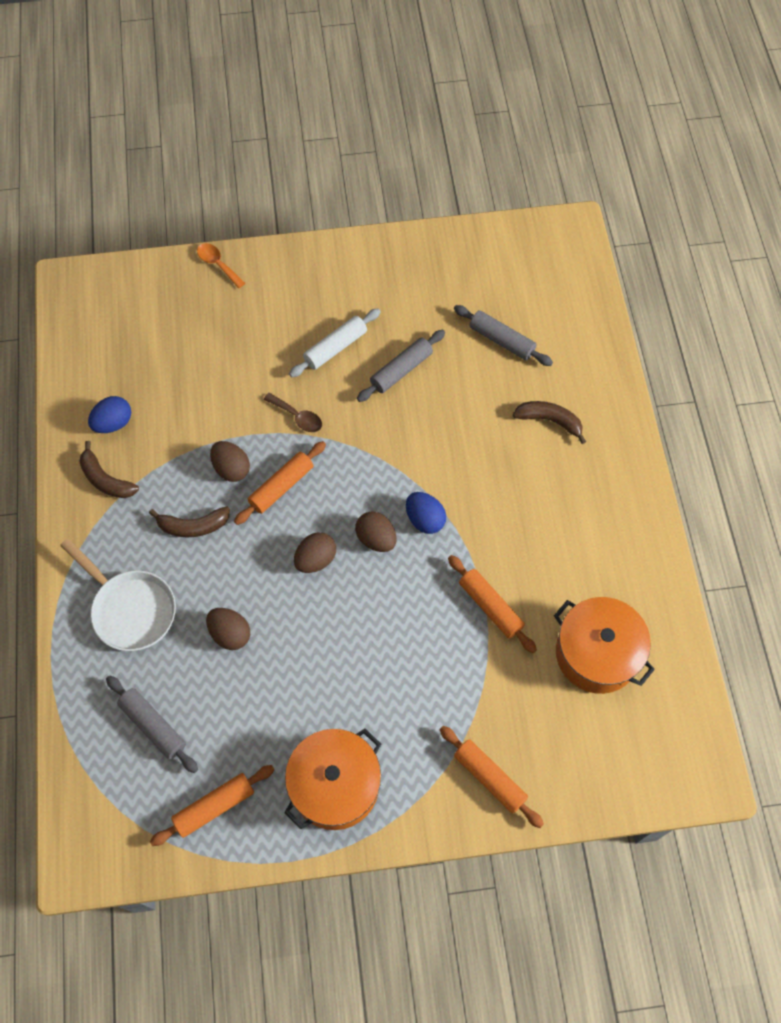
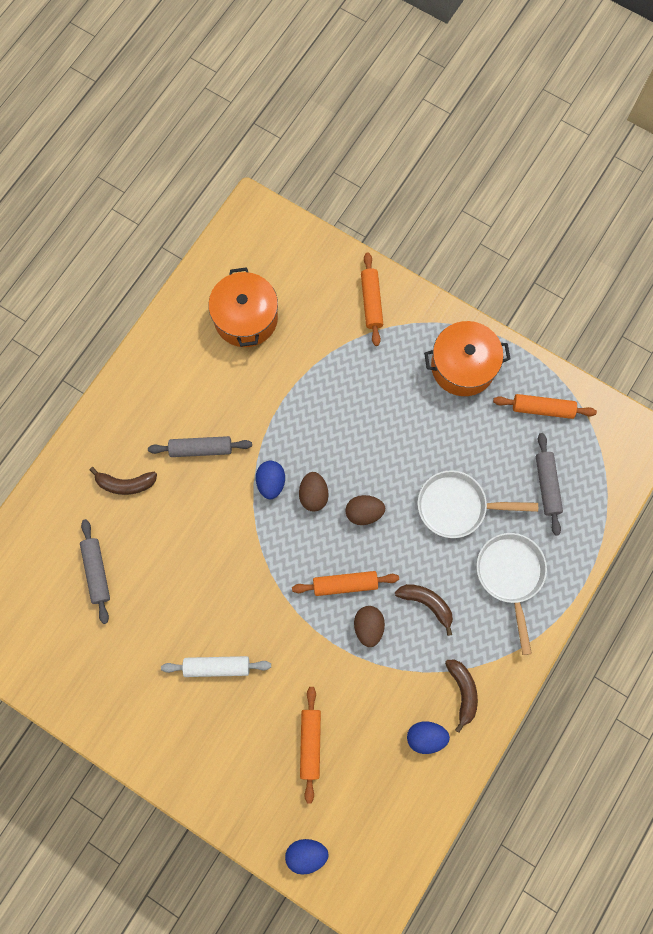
camera: 140 degrees left, 10 degrees up
(151, 281) = (306, 854): none -> blue egg
(218, 264) = (242, 825): orange spoon -> none
(230, 634) = (457, 506): brown egg -> white pan
(297, 417) = (291, 630): brown spoon -> none
(401, 370) = (187, 607): grey rolling pin -> grey rolling pin (201, 449)
(490, 606) = (281, 394): orange rolling pin -> orange rolling pin (310, 743)
(549, 421) = (125, 484): brown banana -> brown banana turned 60 degrees counterclockwise

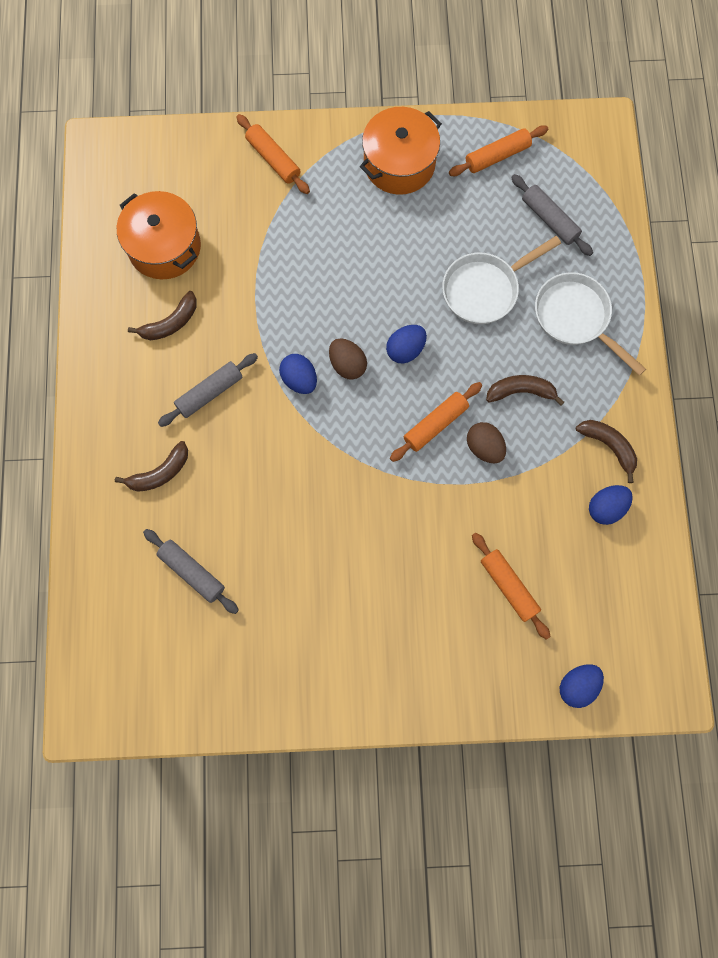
camera: 35 degrees left, 0 degrees up
(210, 378) = (170, 323): none -> brown banana
(217, 666) = (372, 579): white rolling pin -> none
(364, 513) = (405, 350): brown egg -> blue egg

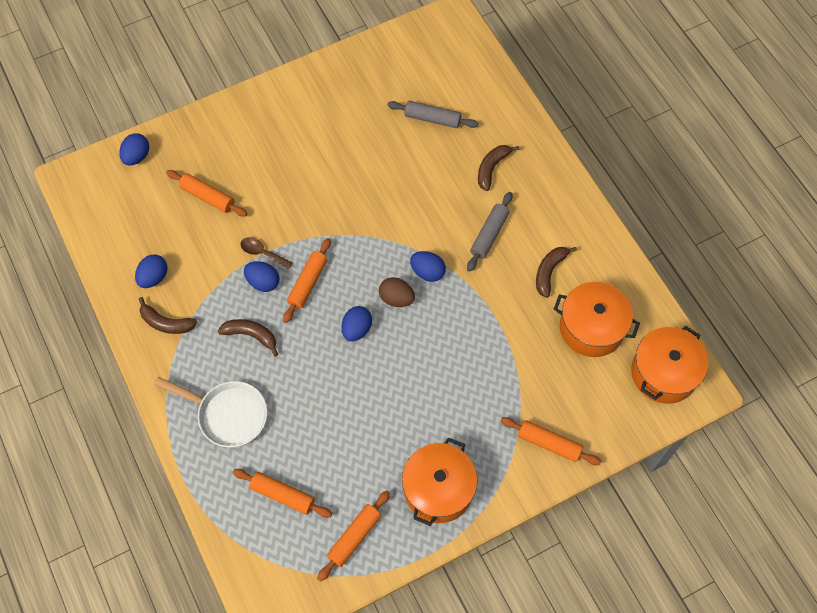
camera: 155 degrees right, 10 degrees down
(123, 175) = (663, 373): none -> orange pot
(471, 484) = (262, 253): none -> brown spoon
(484, 447) = (263, 282): brown egg -> blue egg
(485, 289) = (314, 406): white pan -> none
(521, 391) = (251, 335): brown banana -> brown banana turned 135 degrees counterclockwise
(549, 219) = (283, 495): grey rolling pin -> orange rolling pin

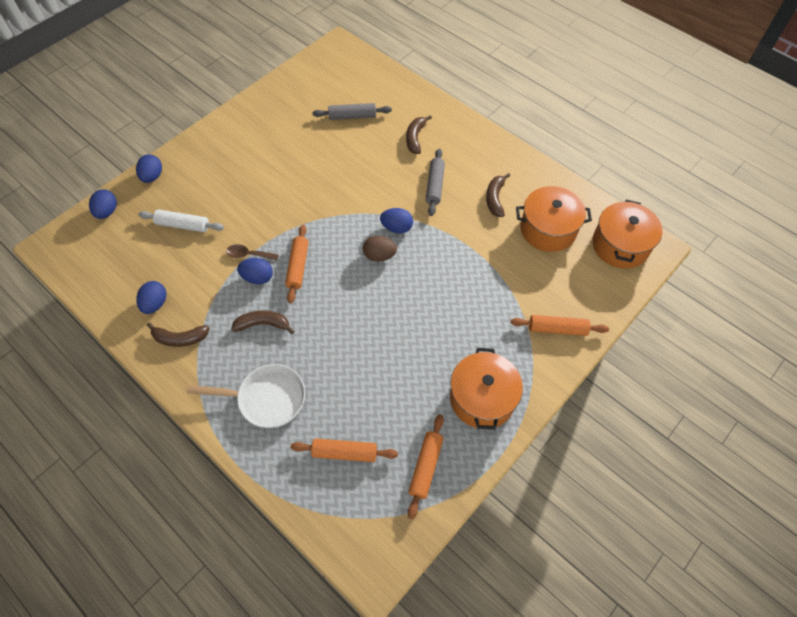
camera: 20 degrees left, 5 degrees down
(208, 197) = (183, 225): orange rolling pin -> white rolling pin
(357, 329) = (355, 290): blue egg -> blue egg (152, 177)

